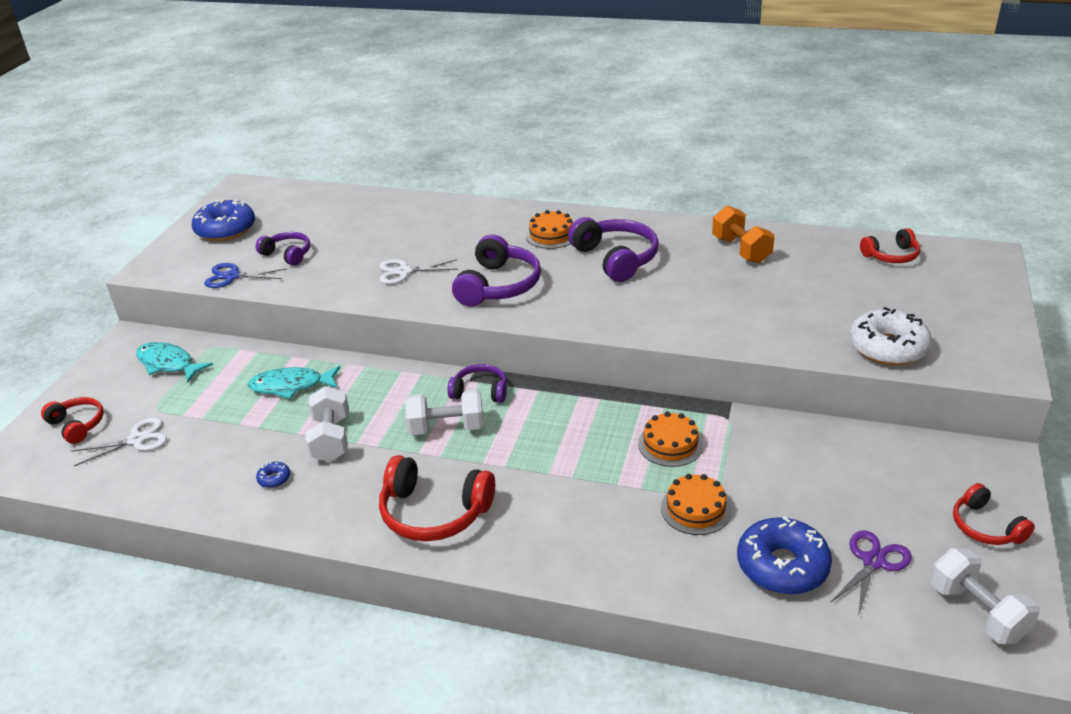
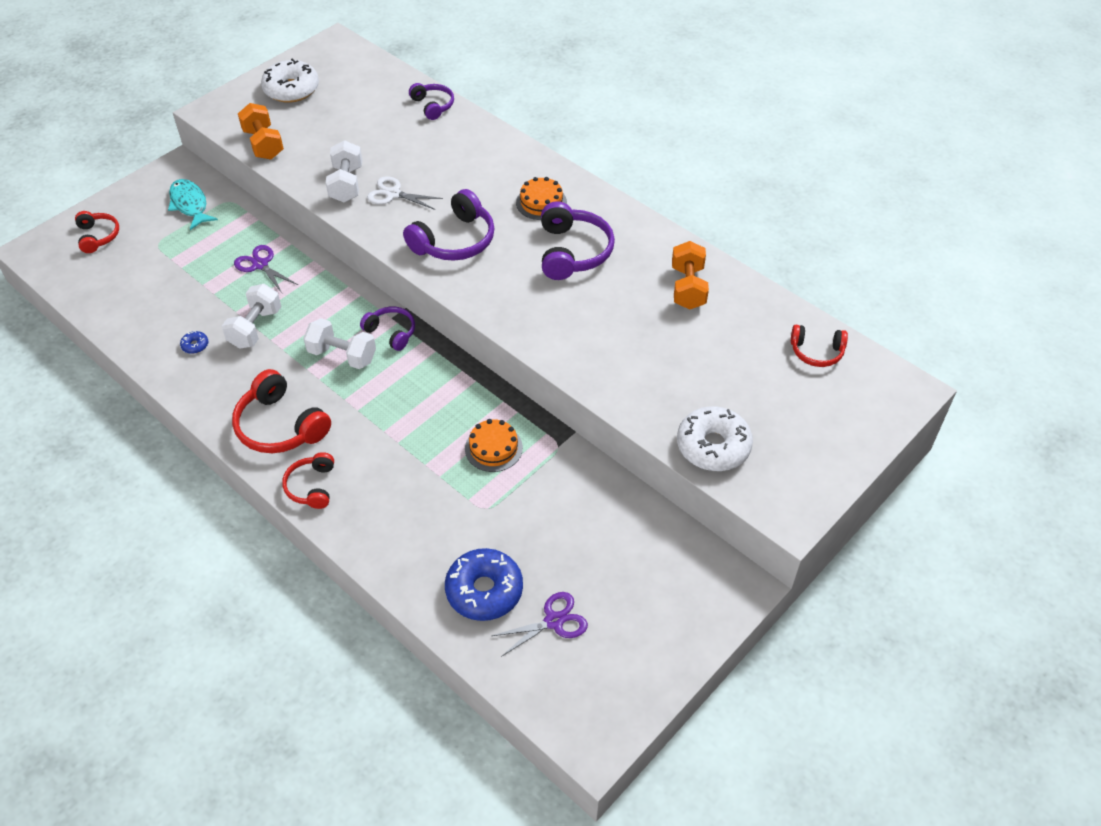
camera: 25 degrees right, 15 degrees up
(137, 440) = (128, 268): white scissors -> none
(226, 230) = (291, 89): blue donut -> white donut
(232, 276) = (263, 144): blue scissors -> orange dumbbell
(288, 254) = (319, 137): purple headphones -> purple headphones (433, 106)
(291, 386) = (260, 265): turquoise fish -> purple scissors
(695, 509) = (463, 513): orange cake -> none
(977, 612) = (590, 698): white dumbbell -> white dumbbell (346, 184)
(985, 527) = (668, 637): red headphones -> red headphones (311, 486)

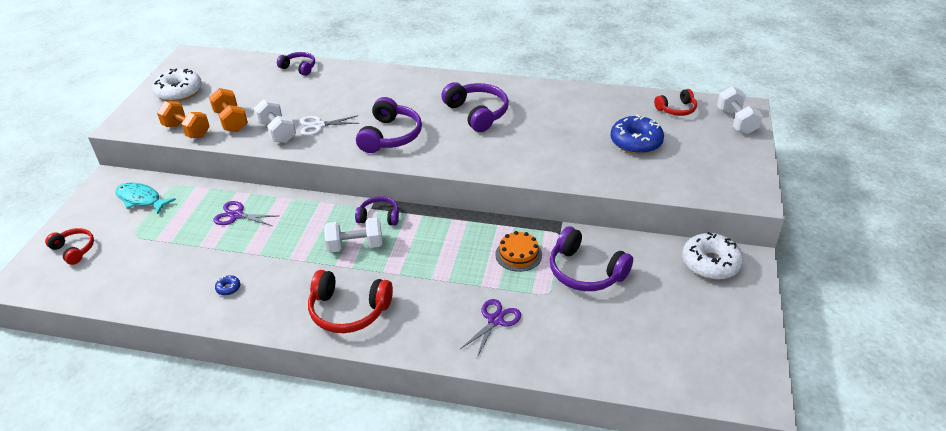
camera: 30 degrees left, 10 degrees down
(255, 328) = (269, 256): white dumbbell -> white dumbbell (736, 121)
(311, 486) = (410, 338): red headphones -> none
(484, 590) = (597, 343): blue donut -> blue donut (636, 142)
(541, 202) = (429, 95): orange cake -> none
(545, 504) = (585, 272): none -> purple headphones
(554, 621) = (660, 338): purple scissors -> purple scissors (495, 320)
(688, 288) = (569, 105): orange dumbbell -> orange dumbbell (231, 121)
(713, 446) = (672, 181): white donut -> white donut (710, 263)

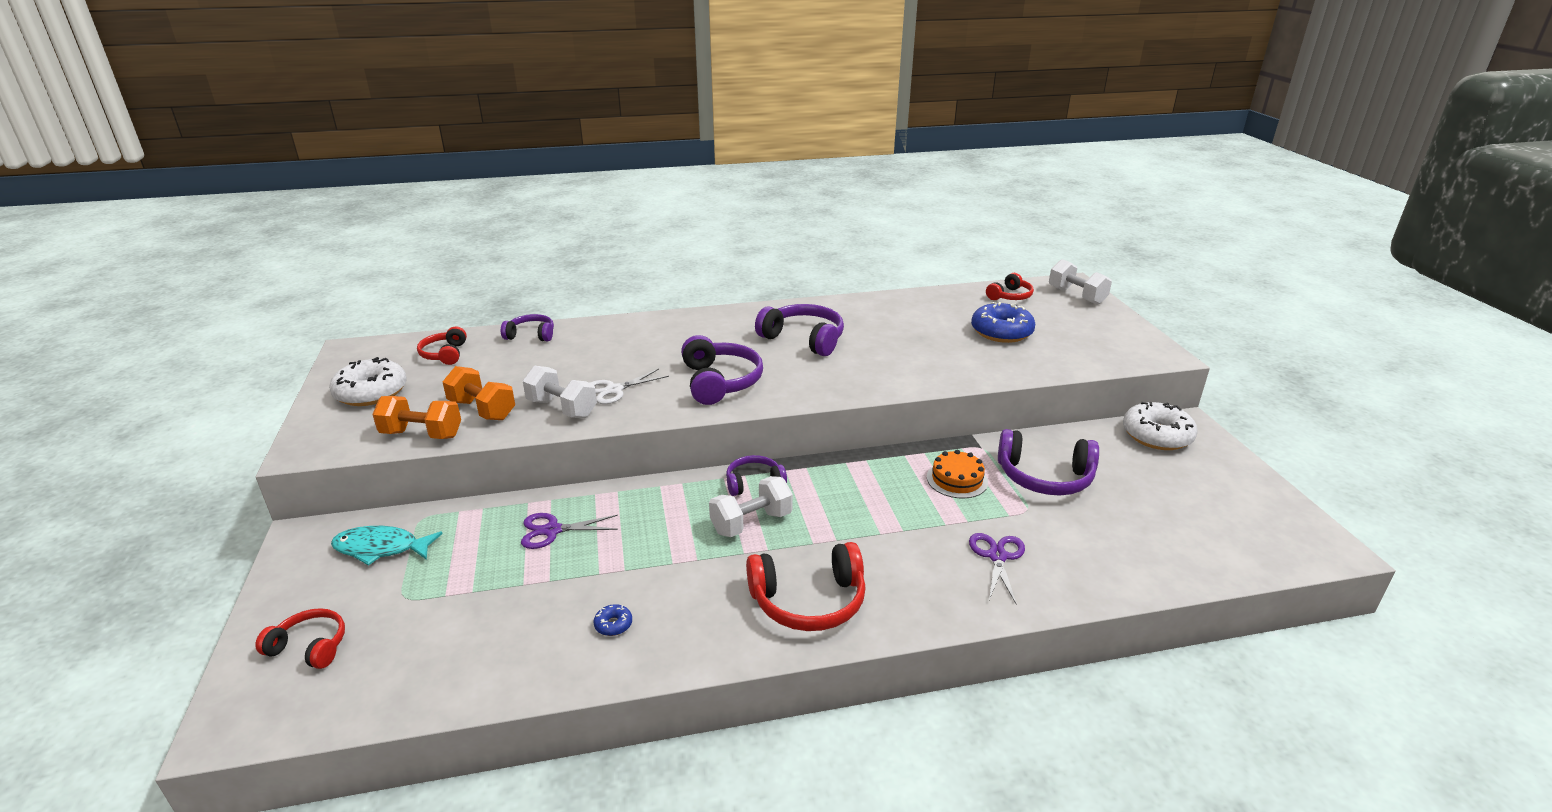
camera: 25 degrees left, 10 degrees down
(238, 72) = (444, 354): none -> red headphones

